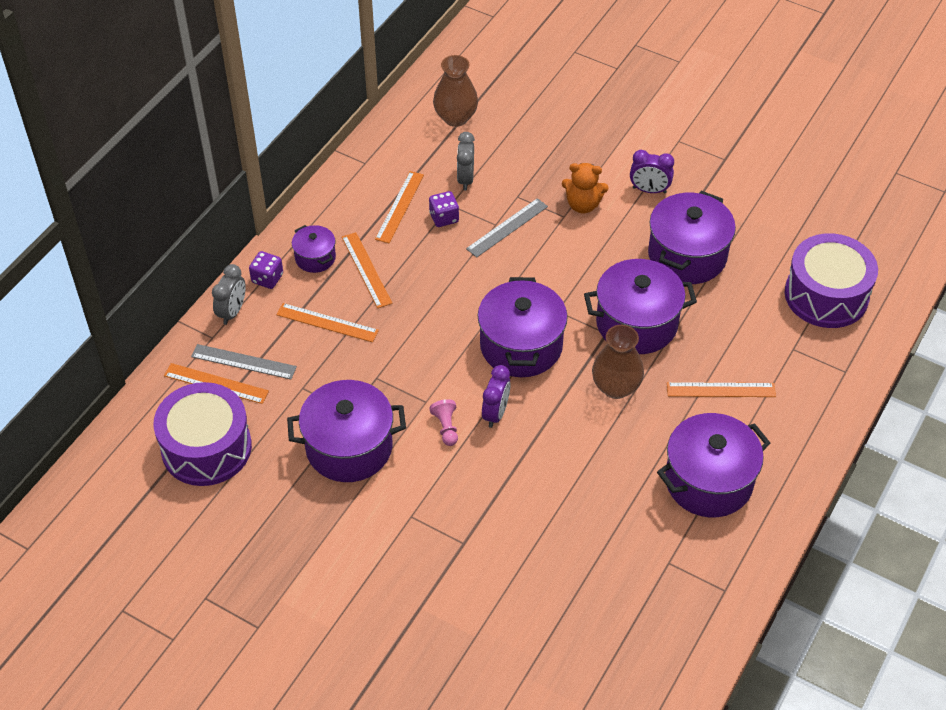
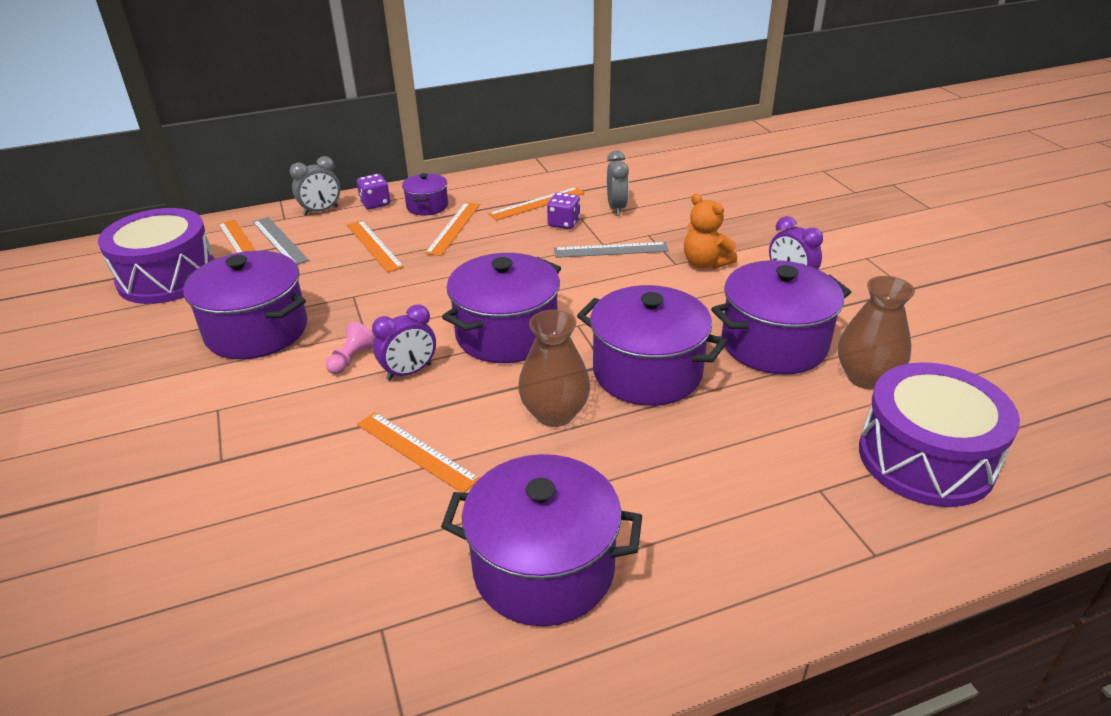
camera: 40 degrees right, 15 degrees down
(455, 118) = (659, 172): brown vase -> brown vase (866, 377)
(465, 179) = (616, 208): grey clock -> grey clock turned 135 degrees clockwise
(721, 390) = (674, 481): orange ruler -> orange ruler (416, 451)

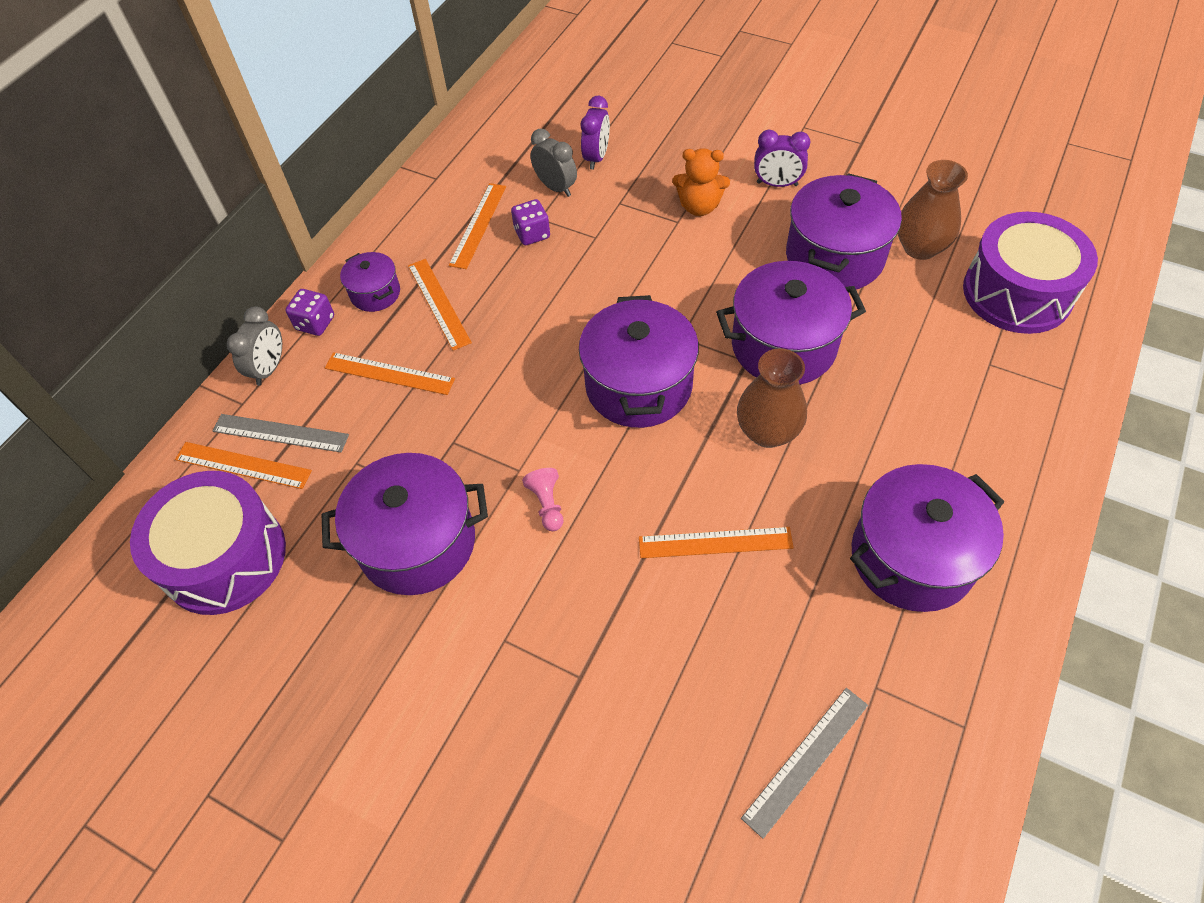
camera: 40 degrees left, 20 degrees up
(409, 372) = (612, 479): purple clock -> purple clock (596, 158)
(611, 250) = (610, 240): grey ruler -> grey ruler (806, 760)

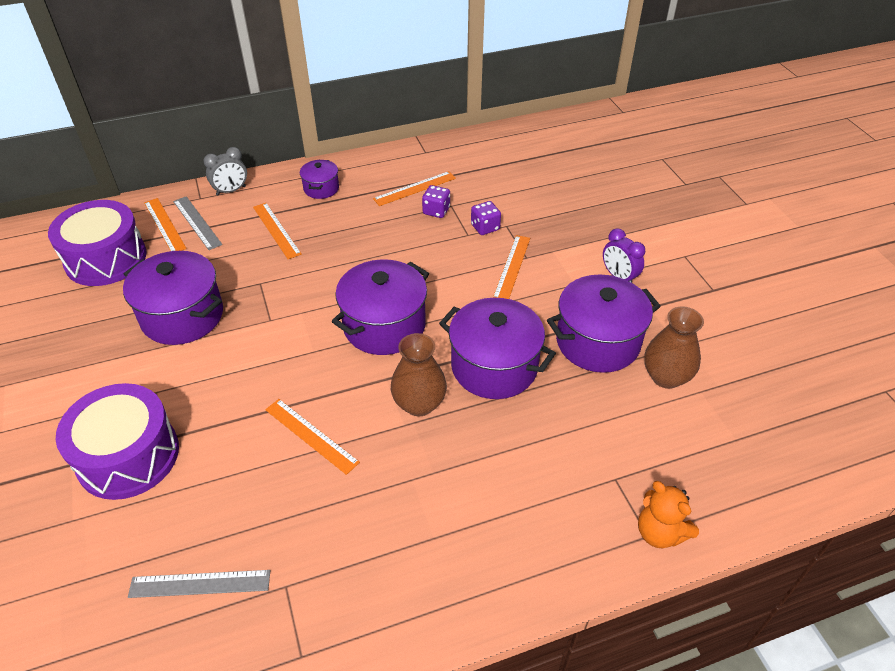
camera: 40 degrees right, 10 degrees down
(315, 323) = (277, 184): purple dice -> purple dice (485, 227)
(438, 303) = (343, 213): orange ruler -> orange ruler (512, 267)
(547, 504) = (260, 347): pink pawn -> none
(556, 187) = (482, 195): grey clock -> none
(596, 158) = (526, 194): purple clock -> none
(699, 206) = (551, 258): orange teddy bear -> orange teddy bear (659, 532)
(912, 557) = (404, 540): purple pot -> none
(1017, 292) = (699, 453): purple drum -> purple drum (128, 456)

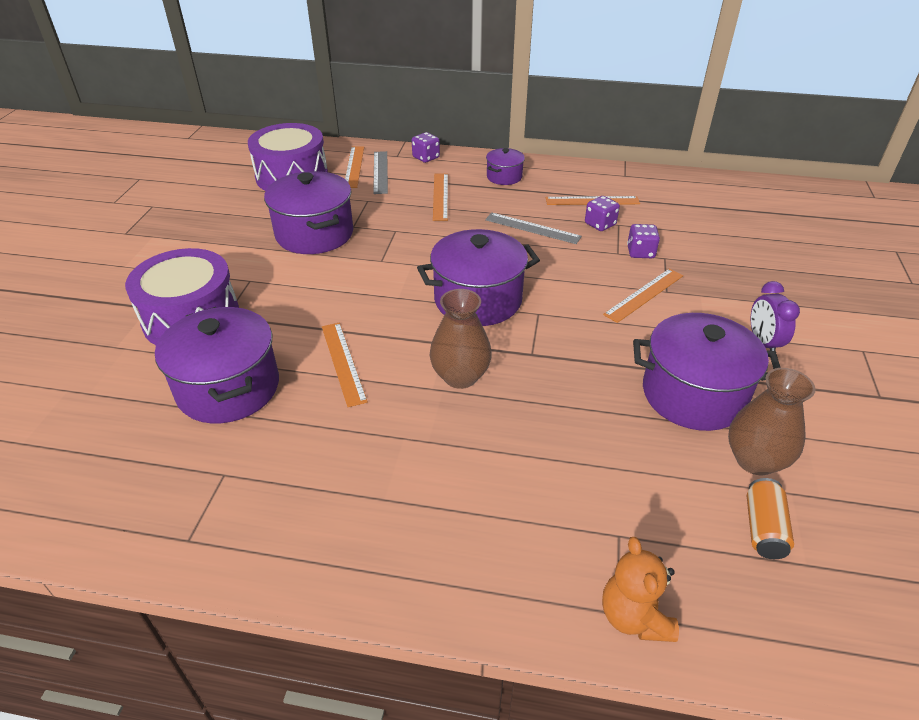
camera: 30 degrees right, 5 degrees down
(200, 584) = (161, 438): grey ruler -> grey ruler (532, 228)
(231, 191) = (426, 157): grey clock -> purple dice
(494, 366) = (560, 374): purple pot -> purple pot (228, 388)
(698, 426) = (763, 528): none -> orange can

